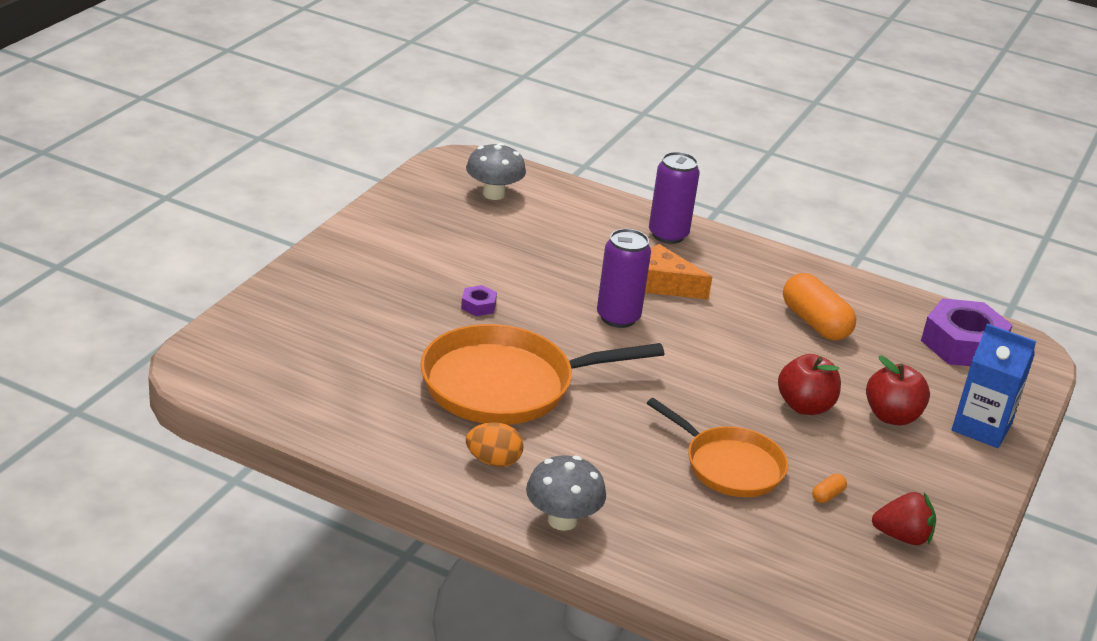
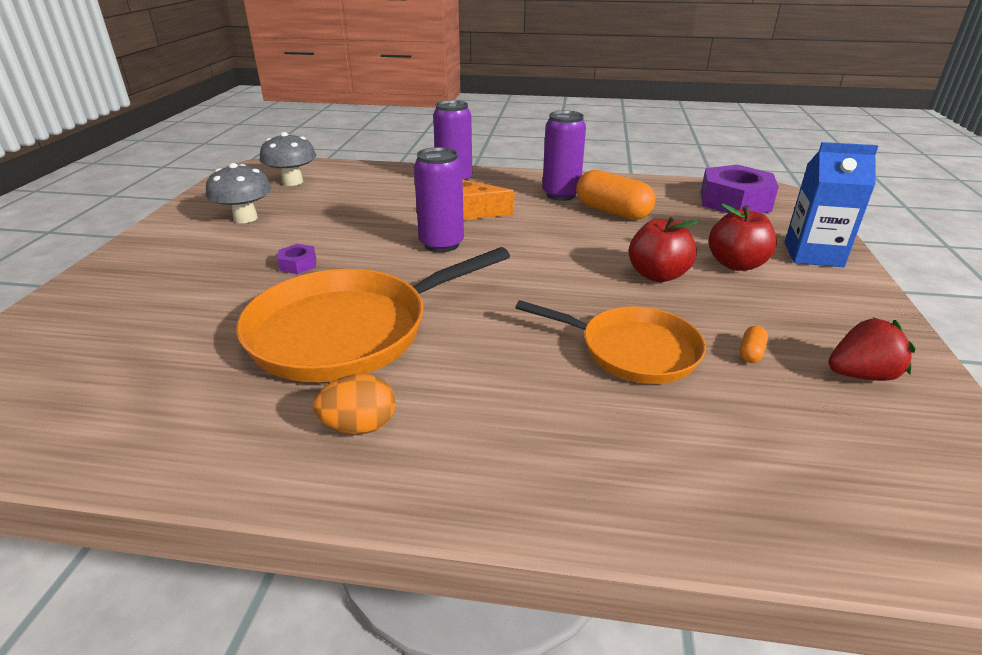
camera: 15 degrees left, 0 degrees up
(562, 520) = (481, 484): grey mushroom -> grey mushroom (245, 218)
(774, 285) = (561, 194): none -> purple can

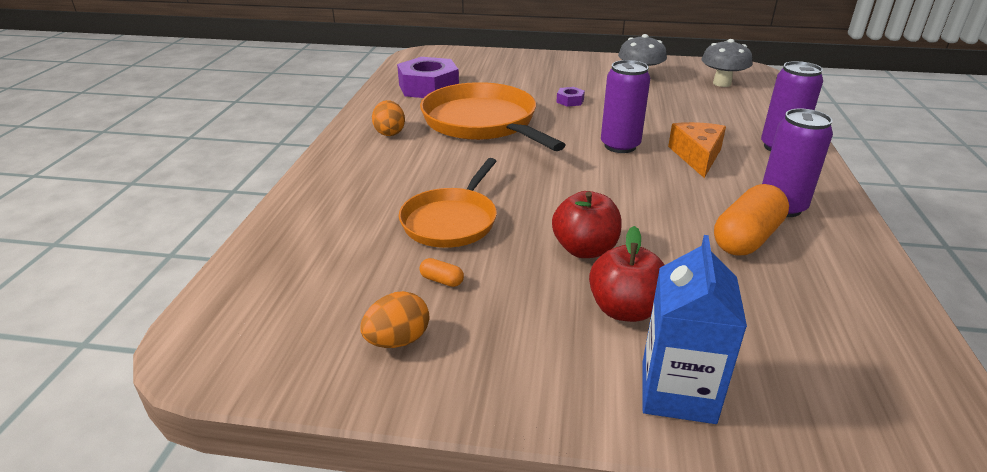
camera: 90 degrees right, 0 degrees up
(735, 201) = (860, 357): purple nut -> purple nut (428, 87)
(861, 375) = (398, 340): red strawberry -> orange egg

